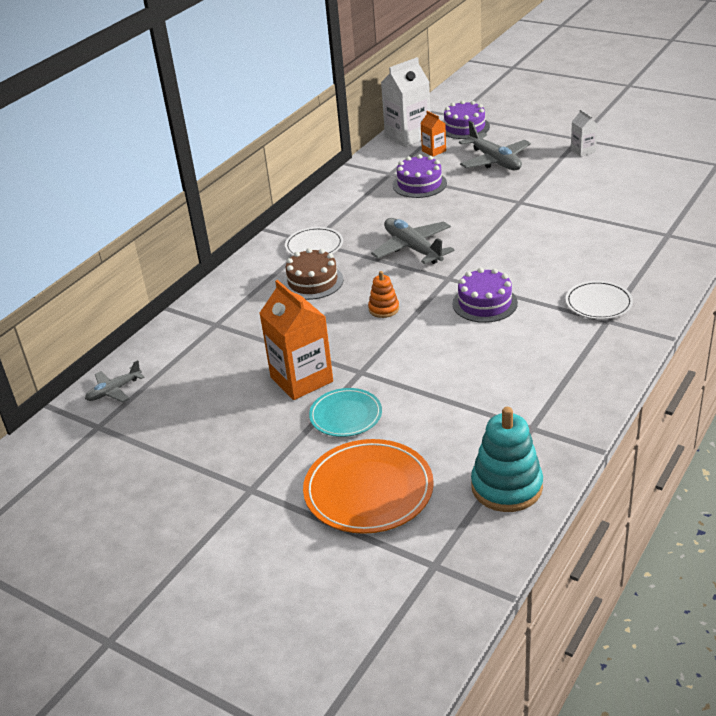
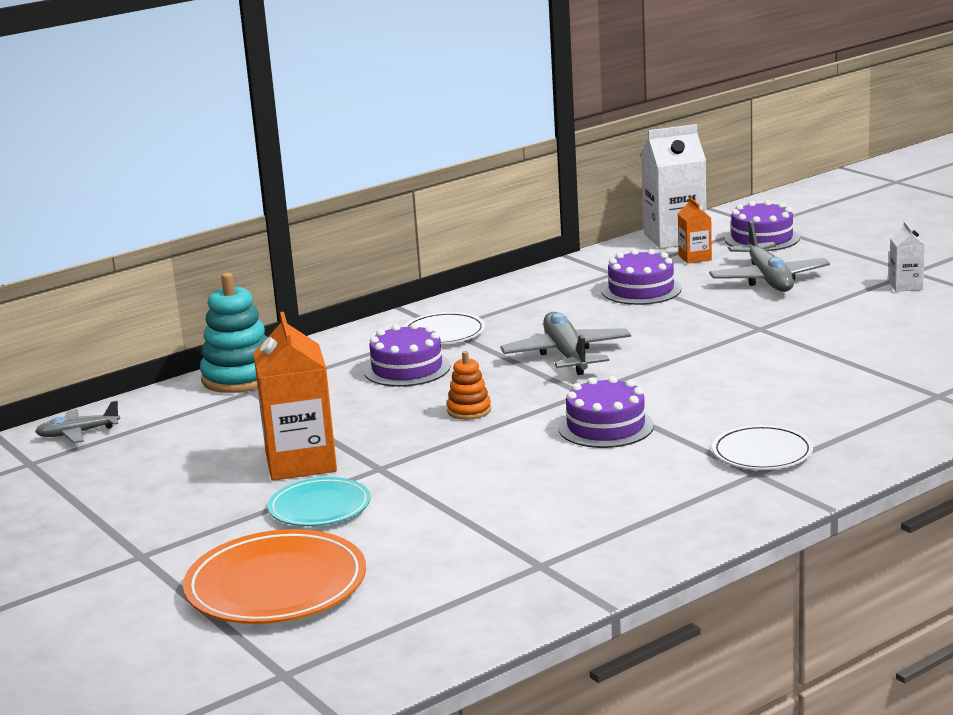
camera: 20 degrees right, 15 degrees down
(312, 282) = (407, 368): brown cake -> purple cake
(506, 487) = (449, 618): turquoise stacking toy -> turquoise stacking toy (240, 378)

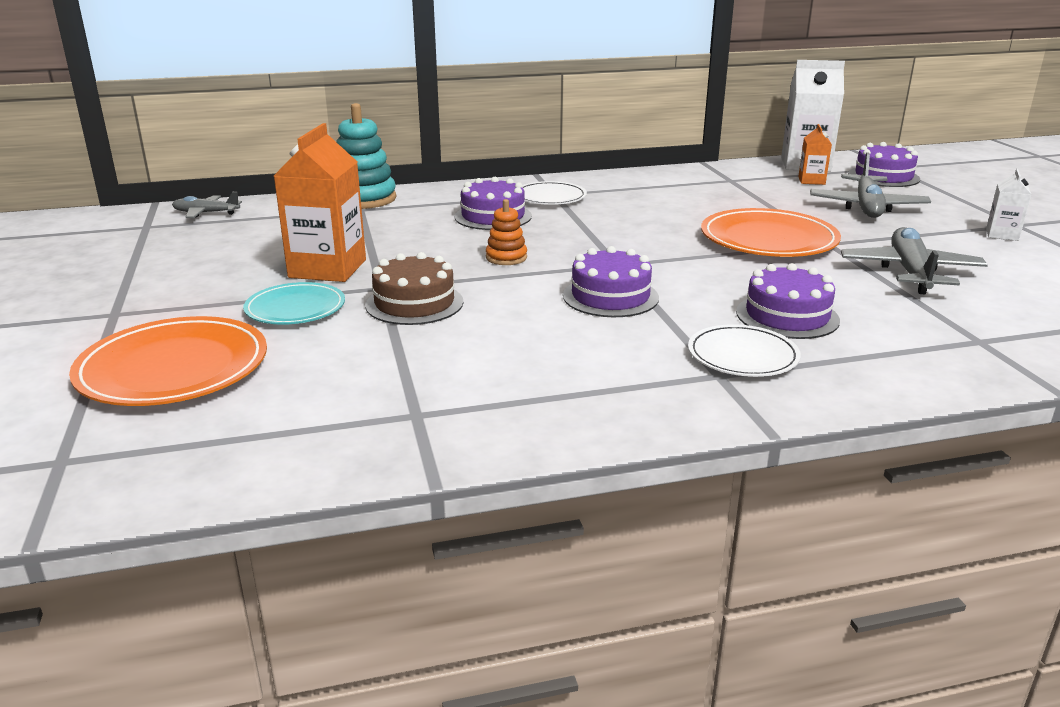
camera: 20 degrees right, 5 degrees up
(430, 475) = (414, 303): none -> brown cake
(567, 355) = (633, 231): grey plane -> grey plane (910, 272)
(641, 290) = (744, 195): purple cake -> purple cake (787, 316)
(702, 336) = (768, 239): none -> orange plate

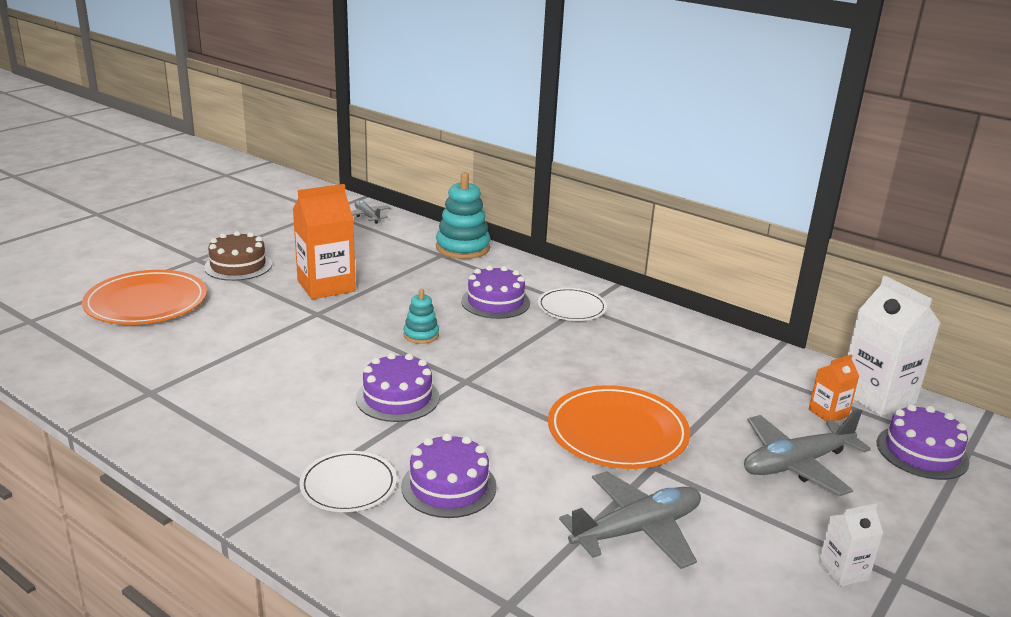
camera: 50 degrees right, 0 degrees up
(295, 308) = (256, 301): turquoise plate -> none
(414, 303) = (304, 333): brown cake -> brown cake (238, 266)
(506, 258) = (421, 335): orange stacking toy -> turquoise stacking toy

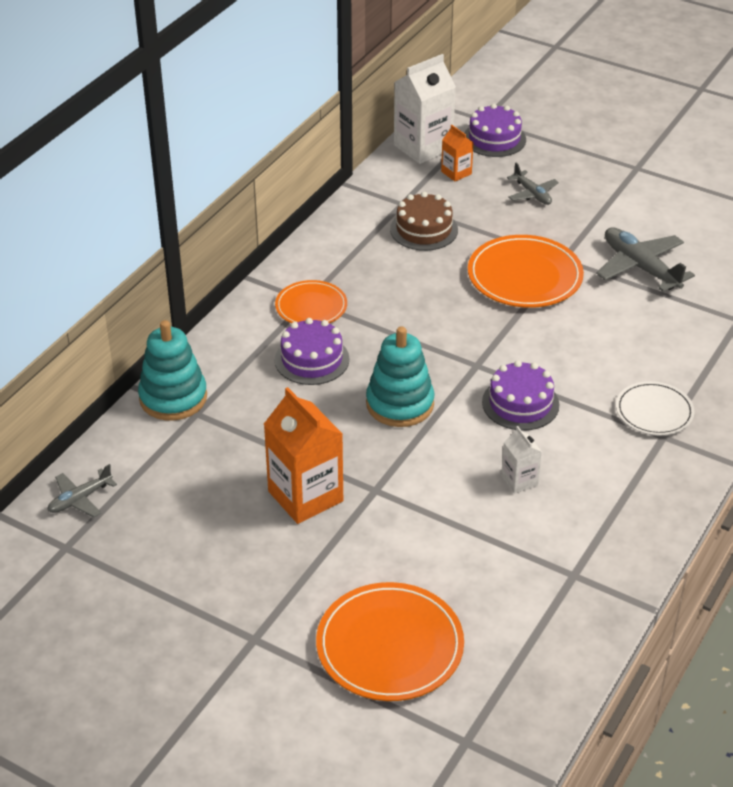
camera: 95 degrees left, 15 degrees up
(238, 266) = (267, 590): brown cake -> brown cake (424, 229)
(421, 335) = (400, 404): turquoise stacking toy -> turquoise stacking toy, size x1.85
(449, 486) = (632, 358): purple cake -> none
(571, 308) = (311, 307): white plate -> orange plate
(796, 464) = (532, 194): grey plane -> grey plane, size x0.58
(843, 571) = (641, 187): white carton -> white carton (519, 480)

